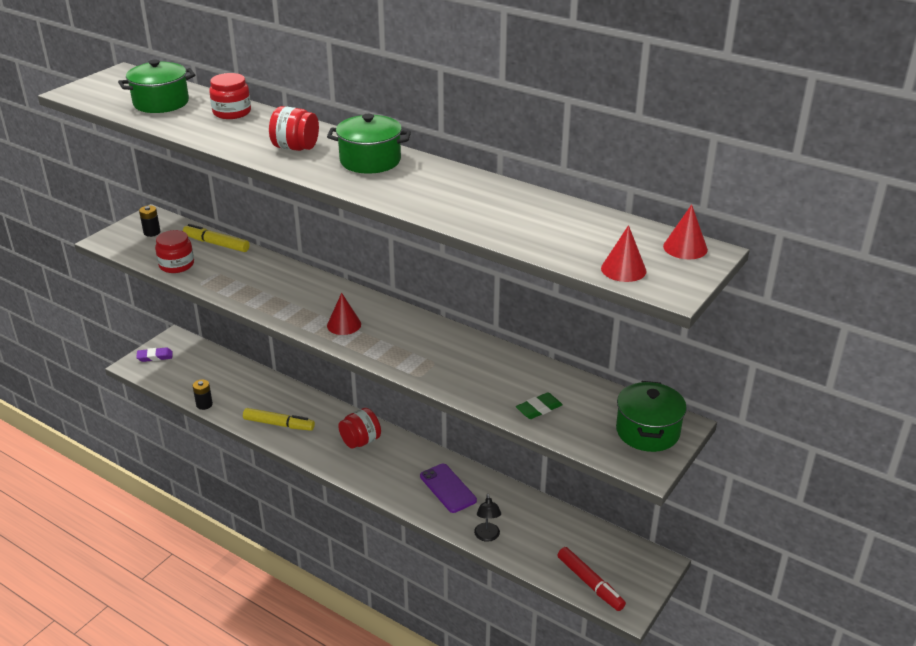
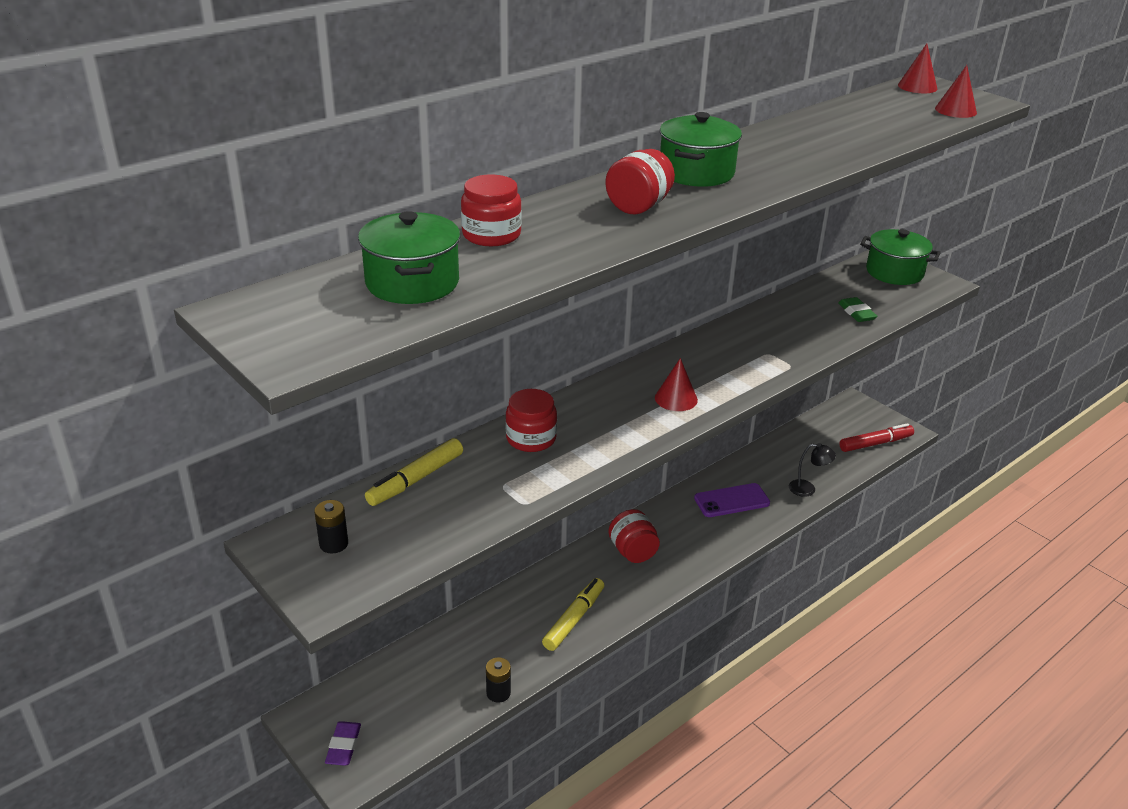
camera: 75 degrees left, 0 degrees up
(176, 265) = (457, 523): red jar -> red jar (531, 438)

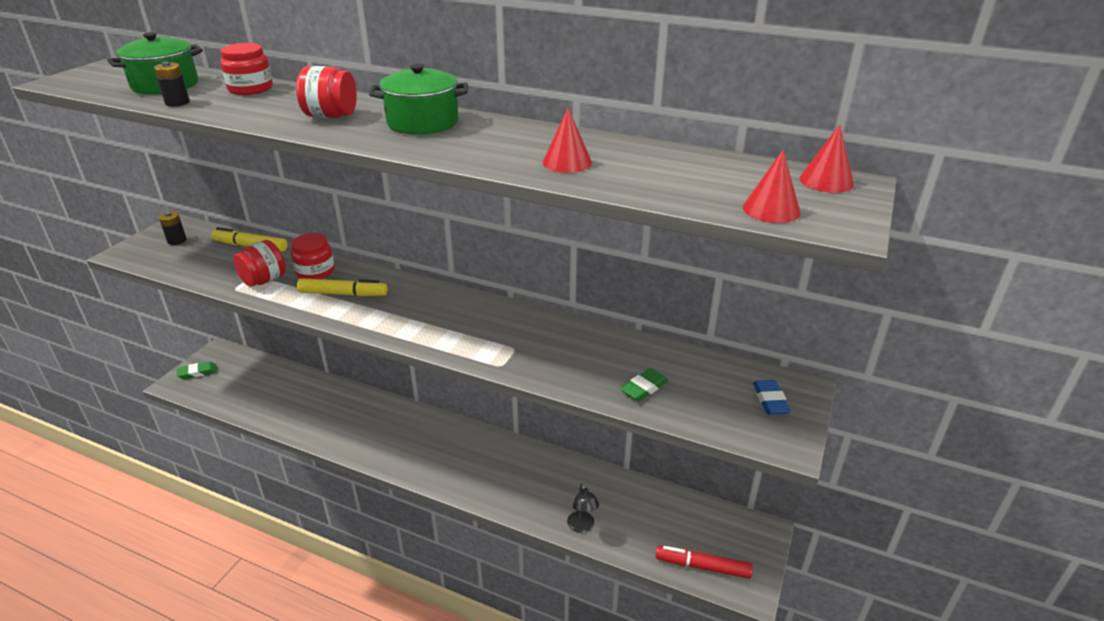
camera: 65 degrees right, 0 degrees up
(343, 746) = (197, 372): purple eraser -> green eraser
(498, 693) = (255, 417): black battery -> black battery (177, 103)
(574, 619) = (338, 430): yellow marker -> yellow marker (343, 294)
(633, 552) = (428, 437): red jar -> red jar (264, 280)
(676, 398) = (404, 317): red cone -> red cone (567, 162)
(731, 501) = (529, 478): purple phone -> none
(875, 443) = (702, 566): red marker -> red marker turned 150 degrees clockwise
(894, 272) = (770, 400): green pot -> blue eraser

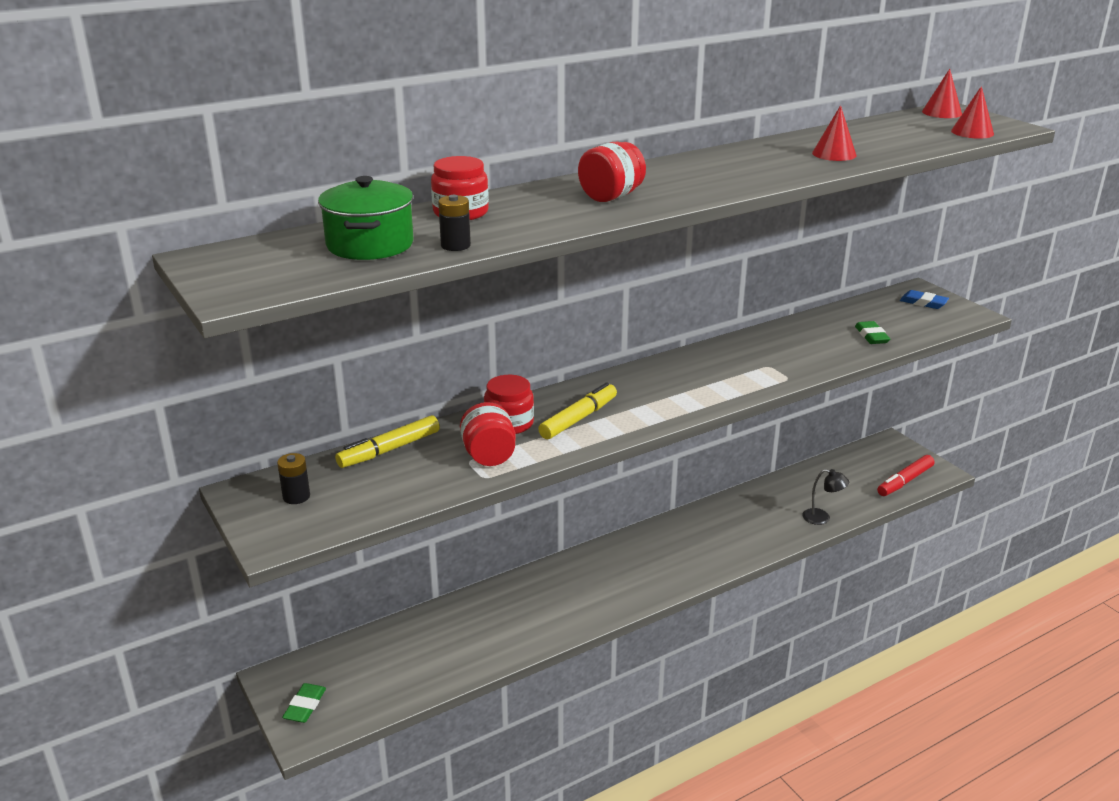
camera: 55 degrees left, 5 degrees down
(422, 122) = (681, 173): green pot -> none

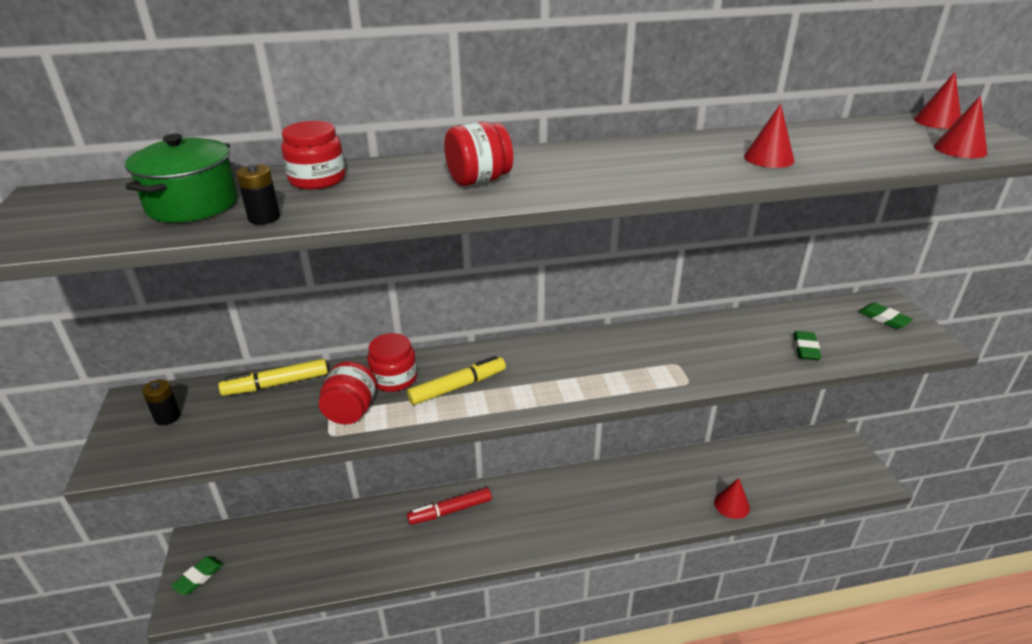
camera: 20 degrees right, 5 degrees up
(822, 518) = (731, 504): black lamp -> red cone
(904, 481) = (834, 483): red marker -> red marker (450, 511)
(923, 303) = (884, 319): blue eraser -> green eraser

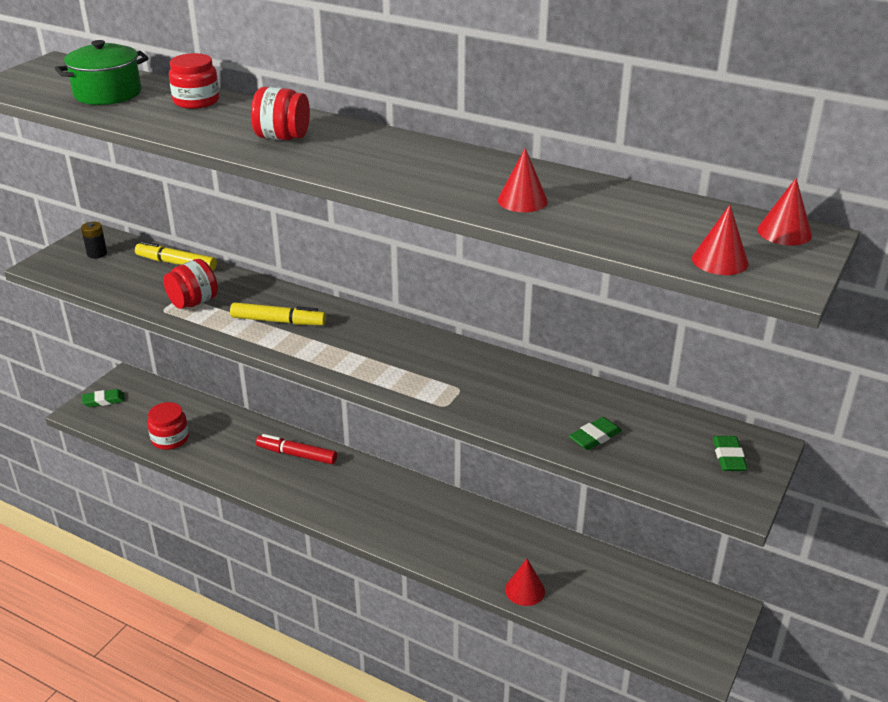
camera: 40 degrees right, 0 degrees up
(264, 217) = (124, 116): black battery -> none
(394, 378) = (248, 295): red jar -> red jar (170, 439)

